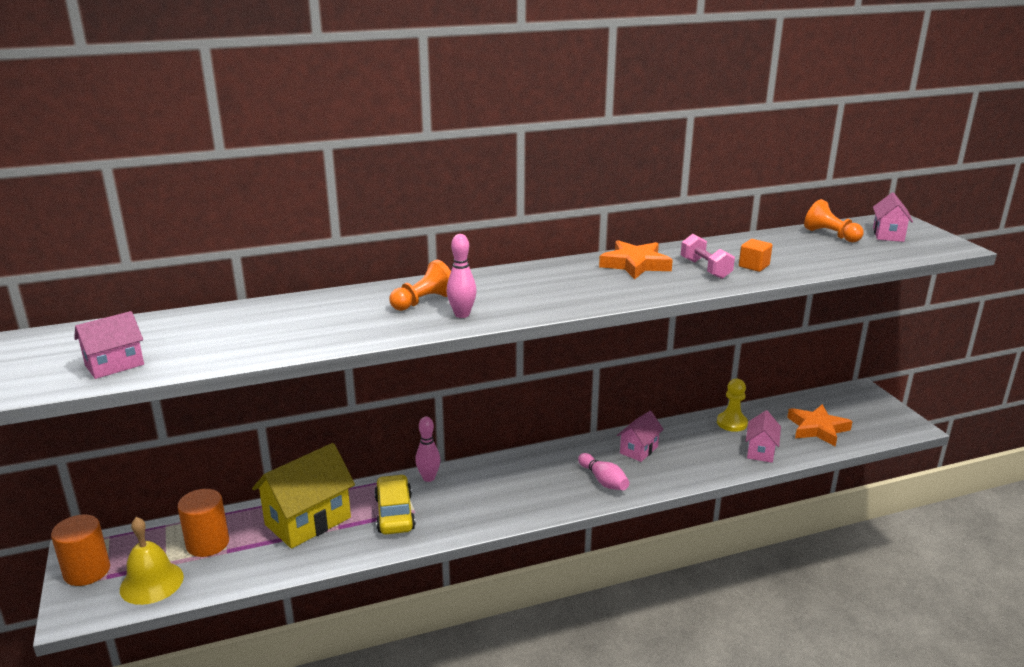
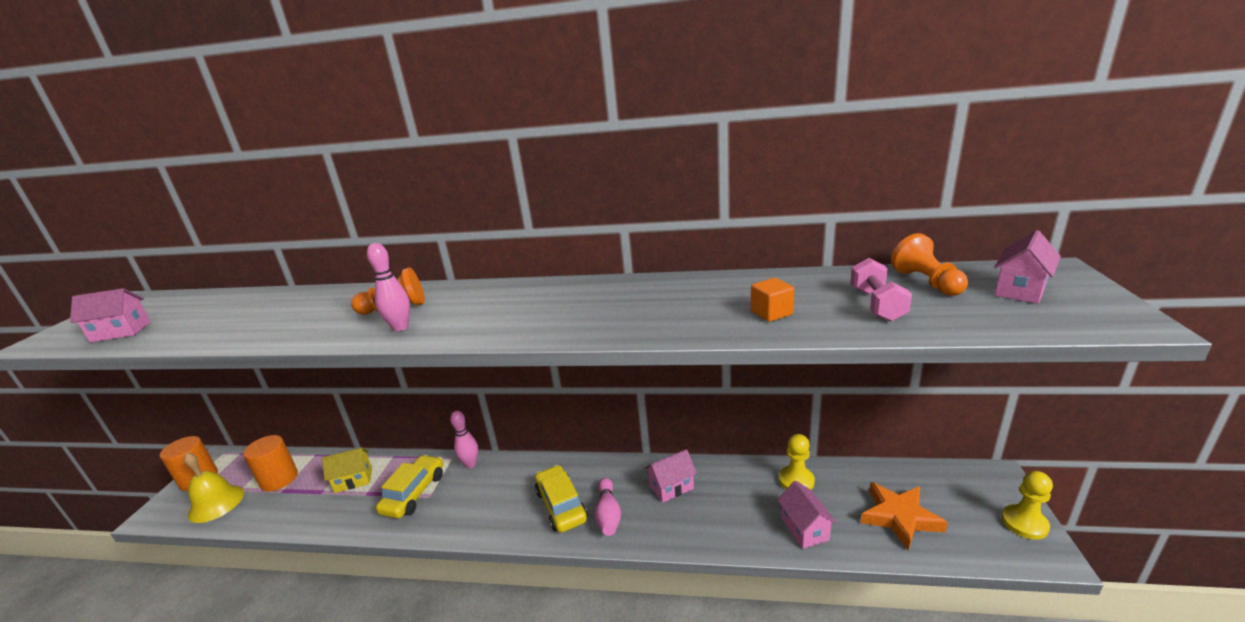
camera: 30 degrees right, 0 degrees up
(308, 521) = (353, 480): yellow house -> yellow house, size x0.55
(555, 485) = (561, 505): none -> yellow car
(635, 264) = (637, 293): orange star -> none
(705, 269) = (707, 309): pink dumbbell -> pink dumbbell (876, 305)
(760, 451) = (804, 529): pink house -> pink house turned 60 degrees counterclockwise
(892, 413) = (1024, 523): none -> yellow pawn

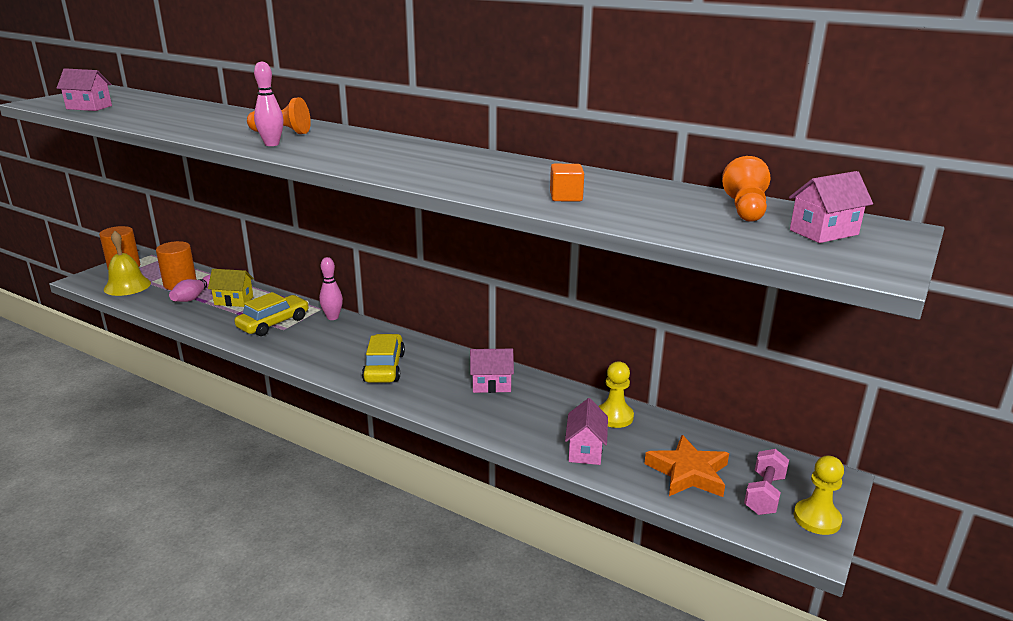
camera: 20 degrees right, 0 degrees up
(608, 514) = (418, 385): pink bowling pin -> pink bowling pin (194, 296)
(876, 305) = (667, 212): pink dumbbell -> pink dumbbell (764, 494)

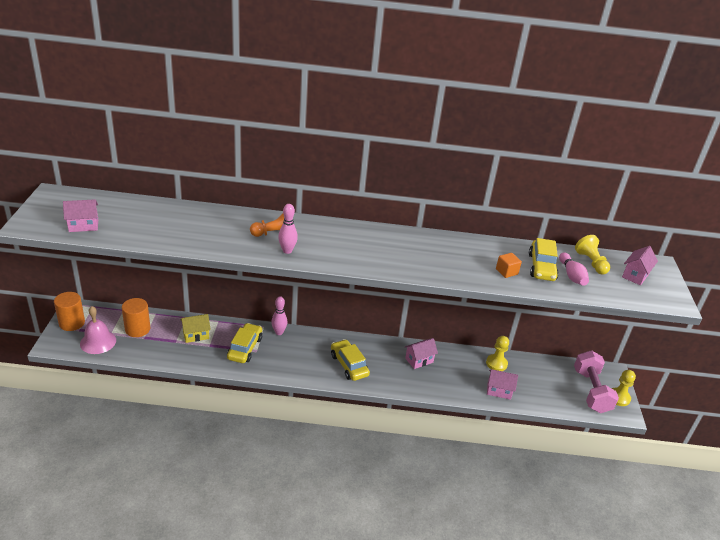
camera: 30 degrees left, 10 degrees up
(127, 286) = (98, 342): yellow bell -> pink bell
(194, 296) = (162, 339): pink bowling pin -> pink bowling pin (571, 275)
(585, 450) = (499, 391): pink house -> pink house turned 60 degrees counterclockwise
(638, 201) = (541, 267): none -> yellow car
(688, 473) = (553, 389): orange star -> none
(745, 209) = (591, 262): orange pawn -> yellow pawn
(764, 494) = (591, 391): pink dumbbell -> pink dumbbell, size x1.67

